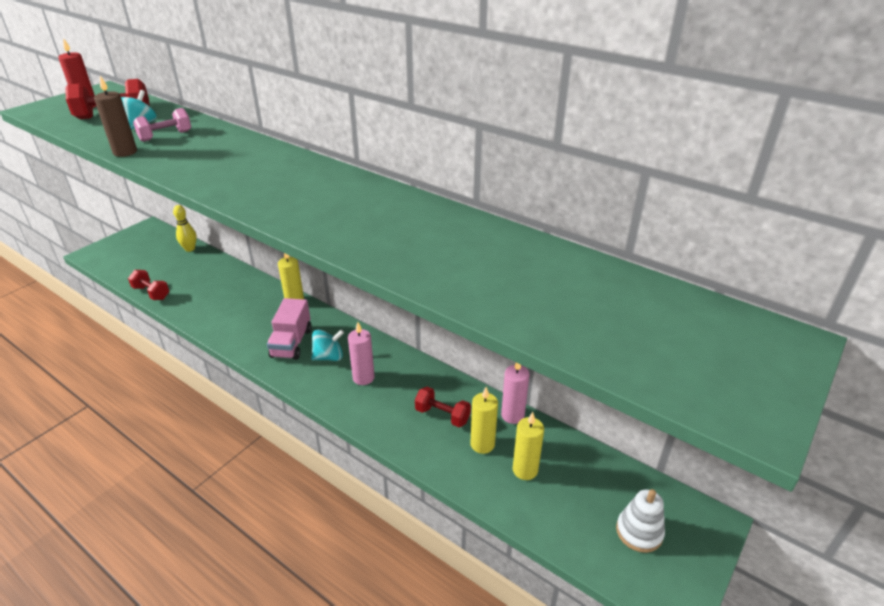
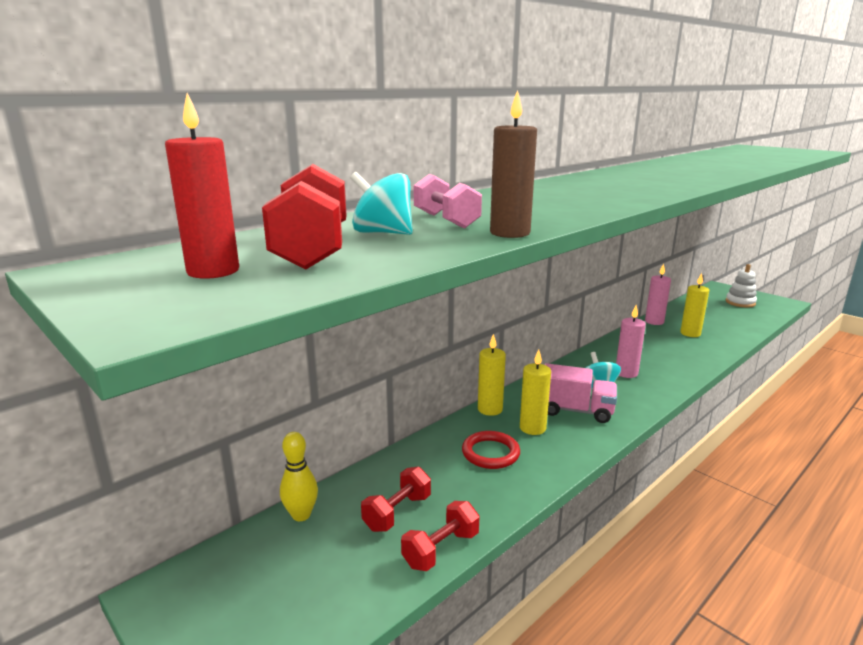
camera: 80 degrees left, 15 degrees down
(237, 304) = (490, 453): none -> red ring
(442, 415) = (664, 344): red dumbbell -> red dumbbell (397, 513)
(525, 470) = (708, 323): yellow candle -> yellow candle (532, 428)

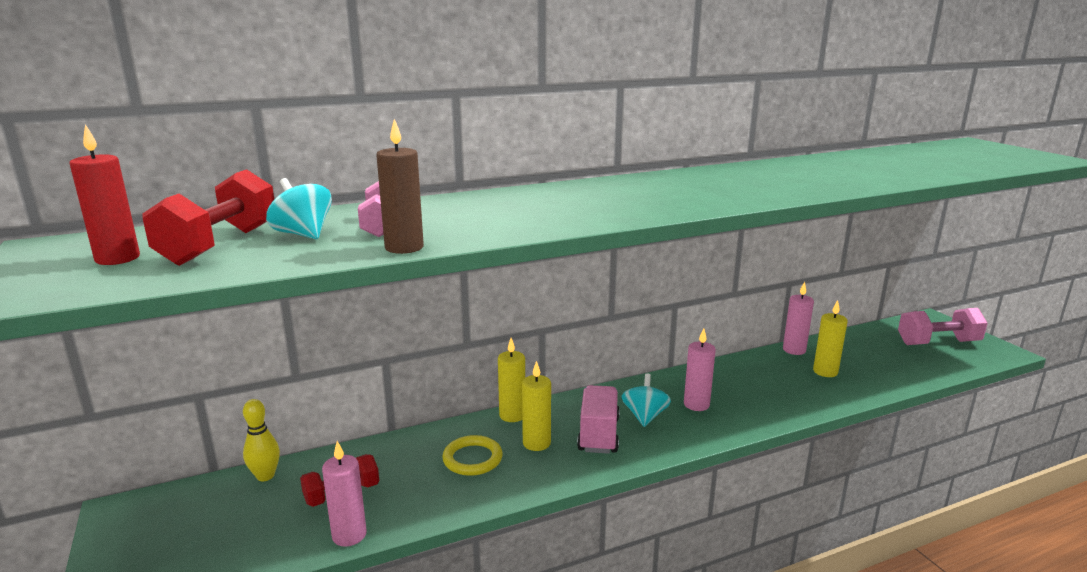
camera: 20 degrees right, 0 degrees up
(441, 549) = (349, 535): red dumbbell -> pink candle
(490, 453) = (472, 459): red ring -> yellow ring
(576, 411) = (598, 434): pink truck -> pink truck turned 120 degrees counterclockwise
(740, 302) = (938, 343): white stacking toy -> pink dumbbell

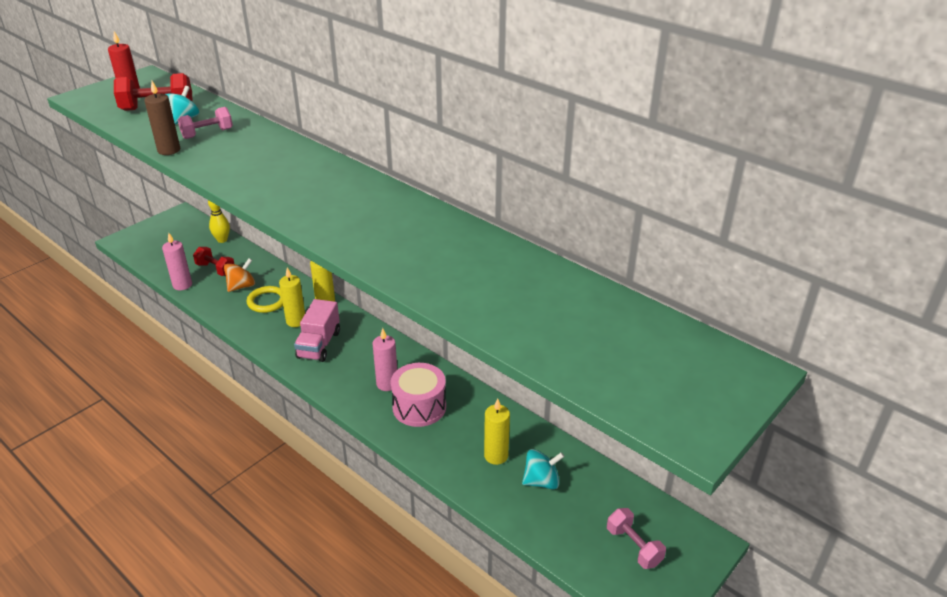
camera: 65 degrees right, 15 degrees up
(413, 475) = (241, 286): none -> orange spinning top
(598, 434) = (319, 345): pink truck -> pink truck turned 120 degrees clockwise
(644, 416) = (355, 361): turquoise spinning top -> turquoise spinning top (541, 481)
(742, 394) = (419, 407): none -> pink drum
(794, 350) = (530, 430): pink candle -> none
(938, 343) = (633, 546): pink dumbbell -> pink dumbbell, size x0.66

